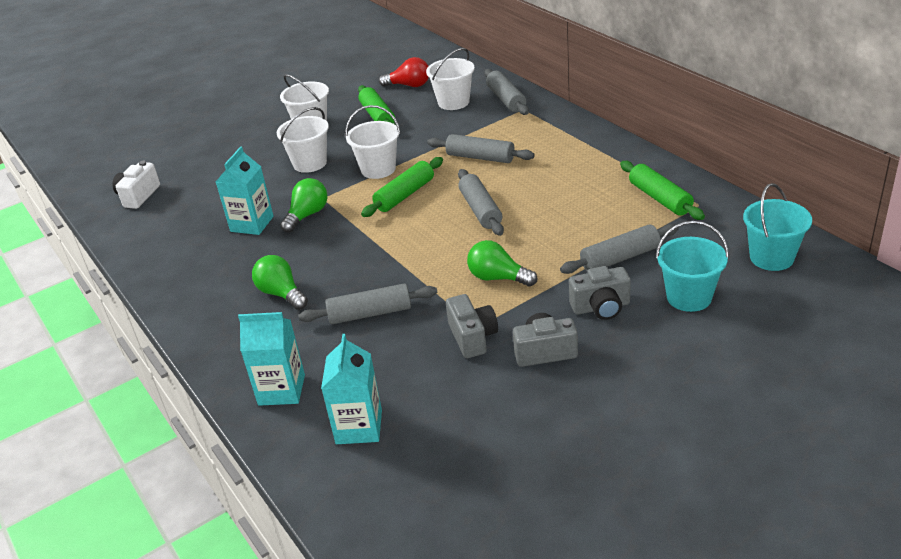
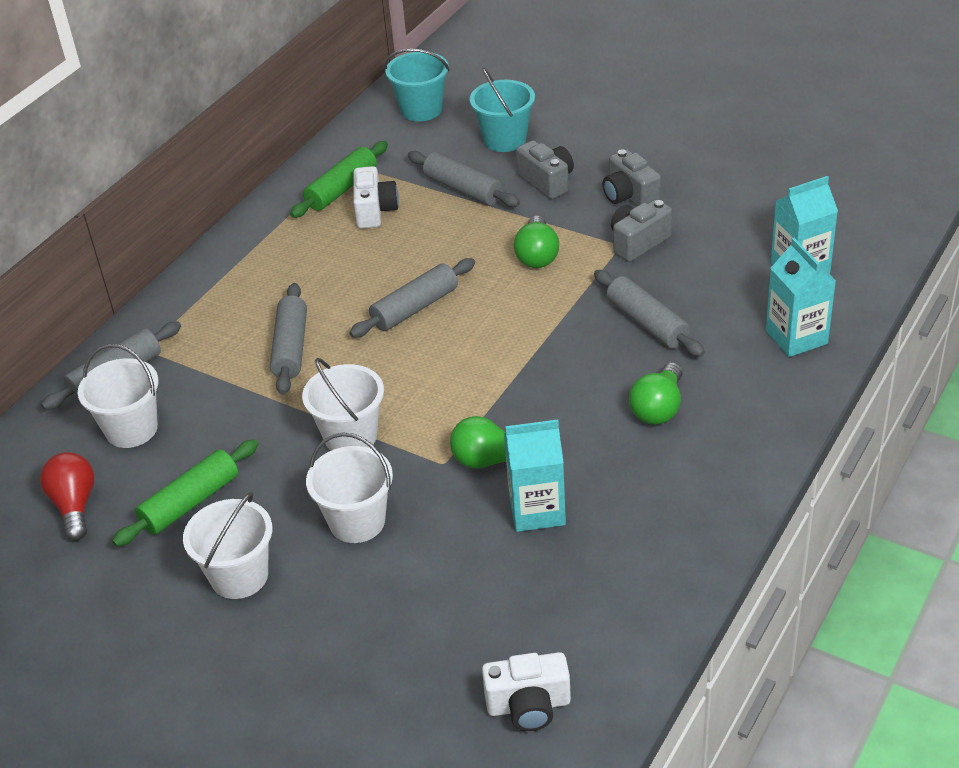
camera: 115 degrees left, 5 degrees up
(405, 195) = (406, 384): green rolling pin -> none
(617, 210) = (375, 211): none -> white camera

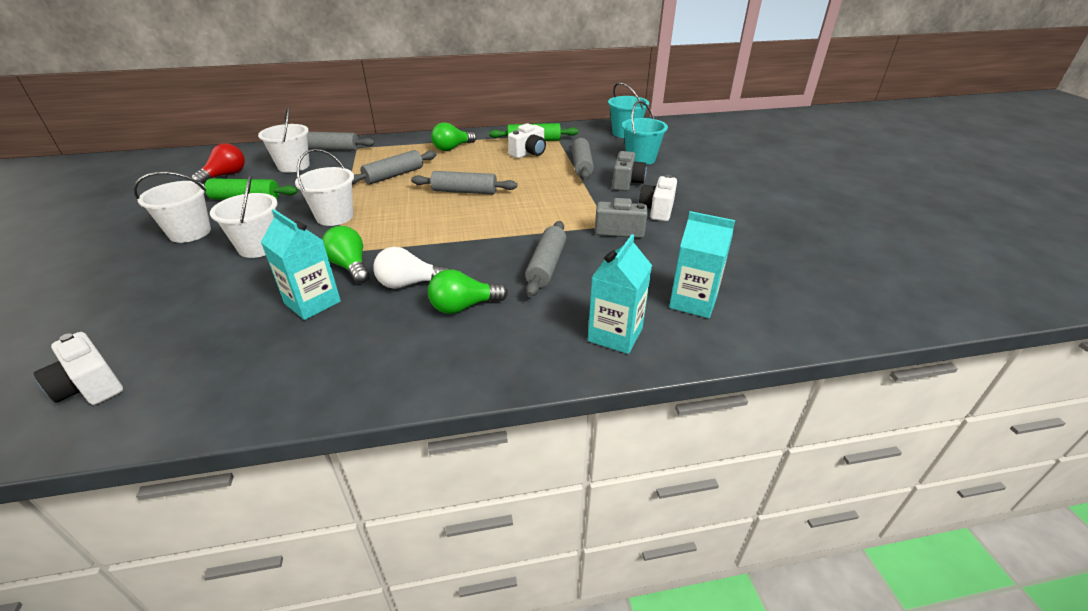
camera: 45 degrees right, 5 degrees down
(537, 255) = (558, 205): green light bulb -> green light bulb (452, 148)
(576, 429) = (409, 284): none -> white light bulb
(629, 196) = (657, 210): grey camera -> white camera

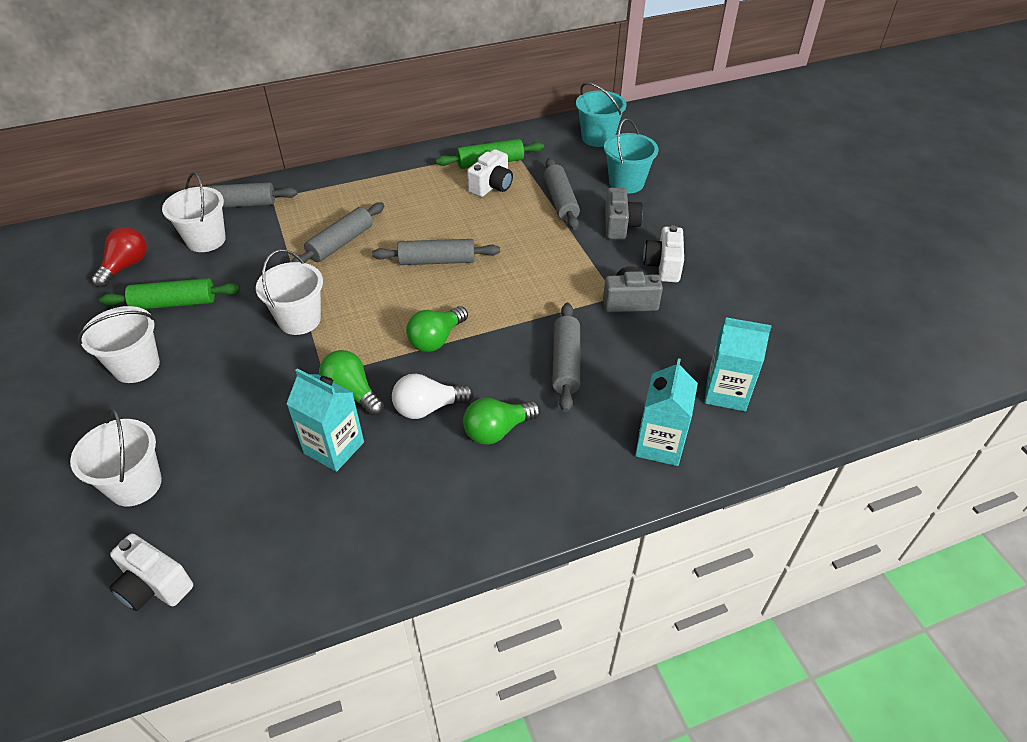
camera: 10 degrees left, 10 degrees up
(259, 247) = (233, 377): white bucket -> white bucket (135, 484)
(452, 148) = (394, 186): green light bulb -> green light bulb (436, 339)

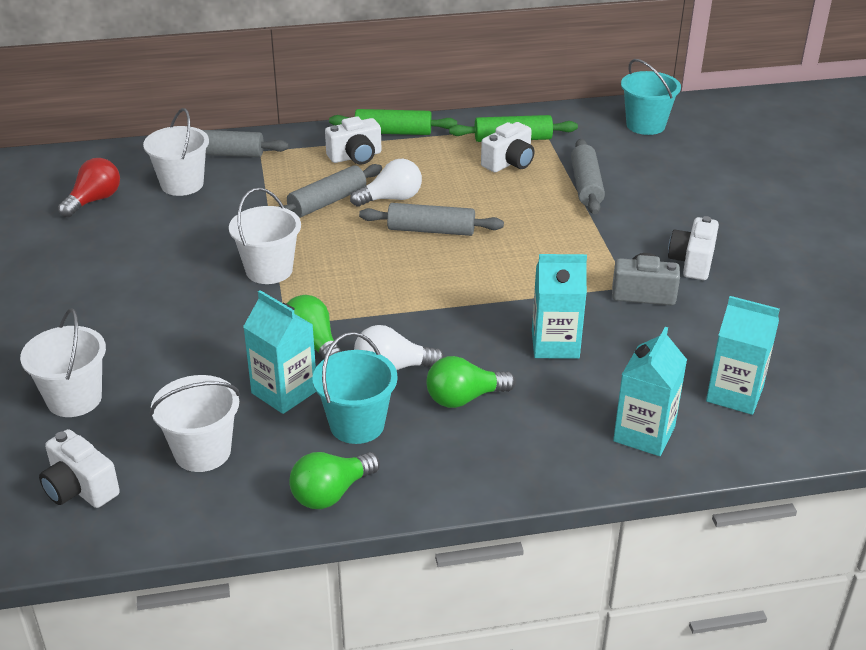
camera: 10 degrees right, 10 degrees down
(136, 366) = (91, 294): white bucket -> white bucket (202, 452)
(174, 303) = (139, 240): green rolling pin -> green rolling pin (393, 132)
(358, 194) = (355, 157): none -> white camera
(396, 233) = (391, 198): none -> white light bulb
(436, 339) = (415, 305): green light bulb -> green light bulb (331, 493)
(565, 363) = (555, 344): grey rolling pin -> turquoise carton
(620, 225) = (650, 216): grey camera -> none
(626, 183) = (668, 174): turquoise bucket -> turquoise bucket (357, 425)

